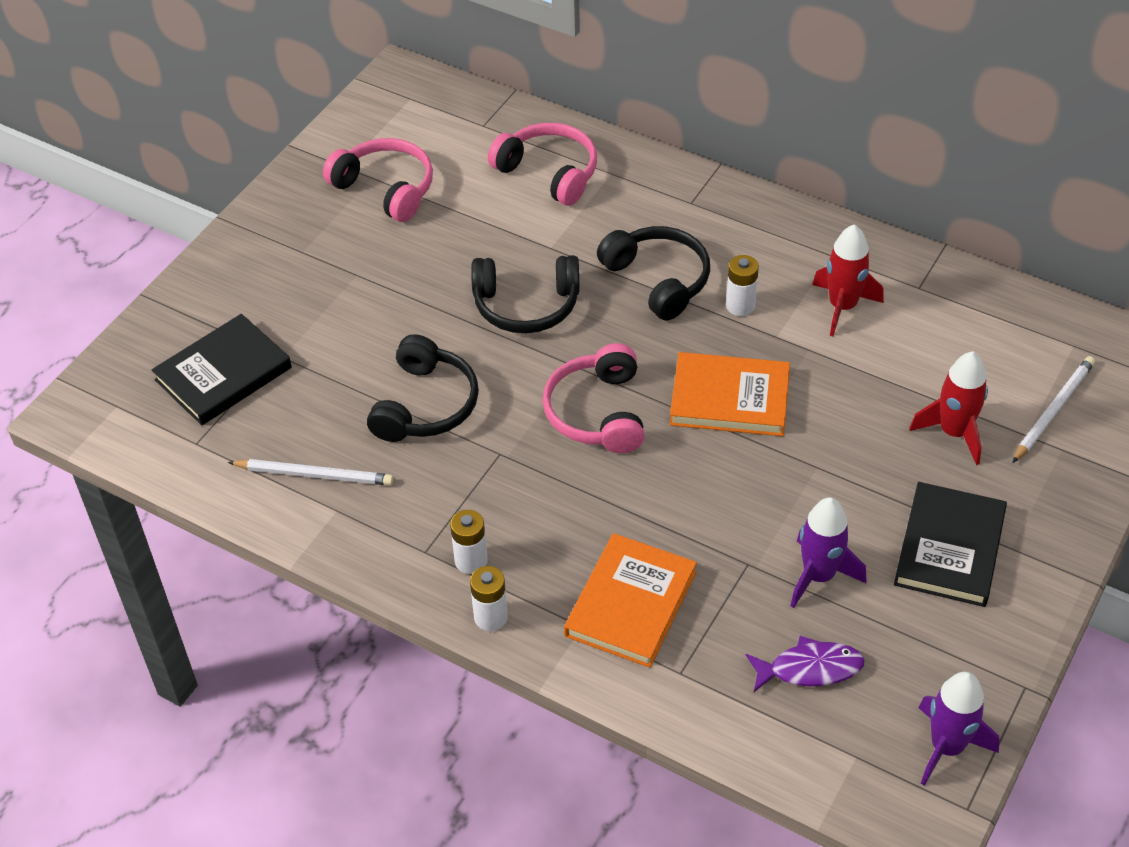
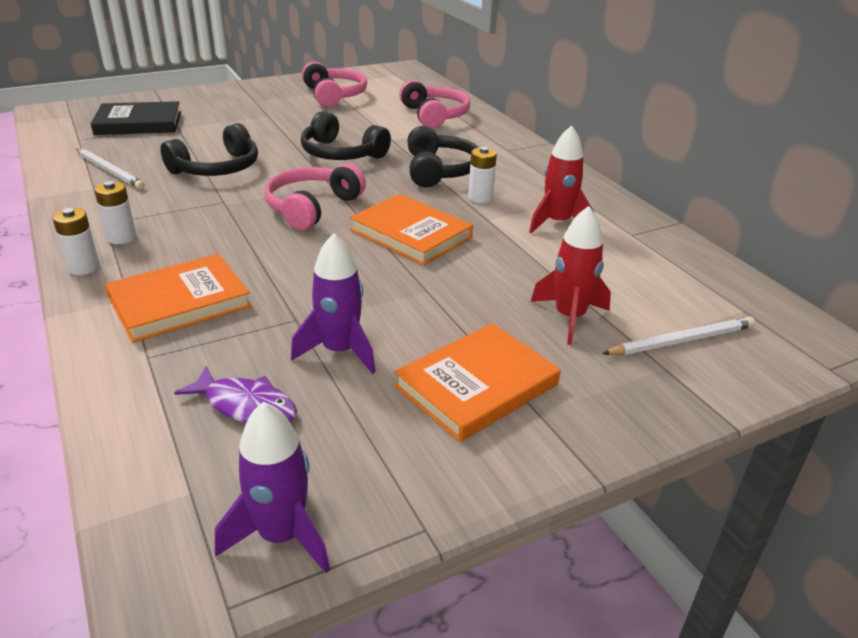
camera: 30 degrees right, 15 degrees down
(949, 548) = (477, 385): black book -> orange book

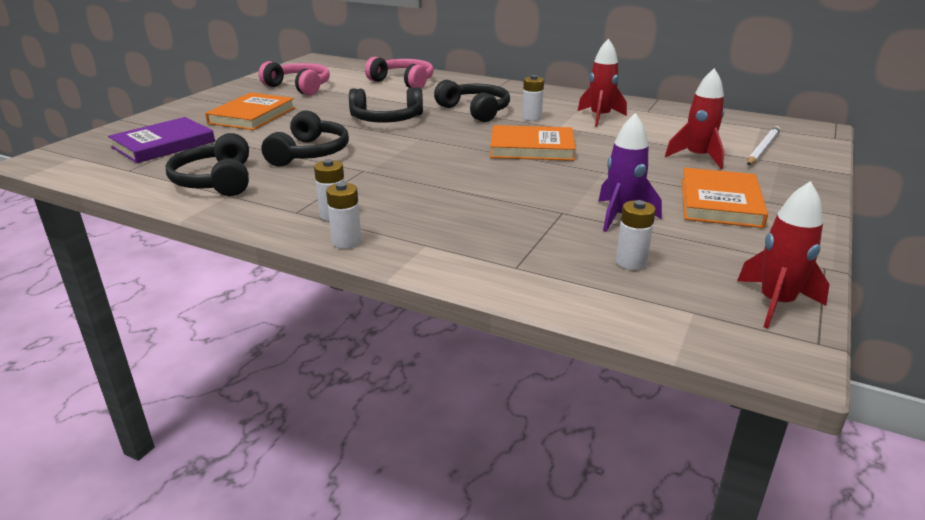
camera: 35 degrees left, 5 degrees down
(109, 170) = (215, 181): white pencil -> black headphones
(138, 123) = (163, 144): black book -> purple book
(179, 302) = (468, 232): orange book -> orange book (252, 115)
(246, 406) = (631, 262): purple fish -> white battery
(281, 535) = (775, 303): purple rocket -> red rocket
(311, 207) = (436, 154): pink headphones -> none

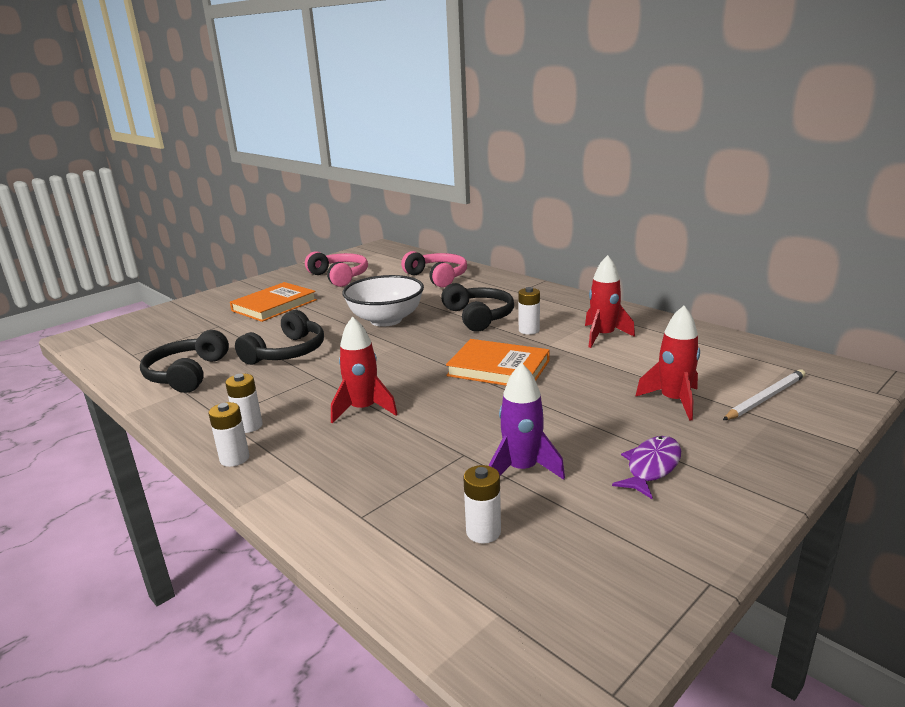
camera: 20 degrees right, 5 degrees down
(163, 144) = (180, 330): purple book -> none
(386, 119) = (386, 320): black headphones -> white bowl
(720, 202) = (651, 467): orange book -> purple fish
(775, 303) = (604, 623): red rocket -> red rocket (363, 409)

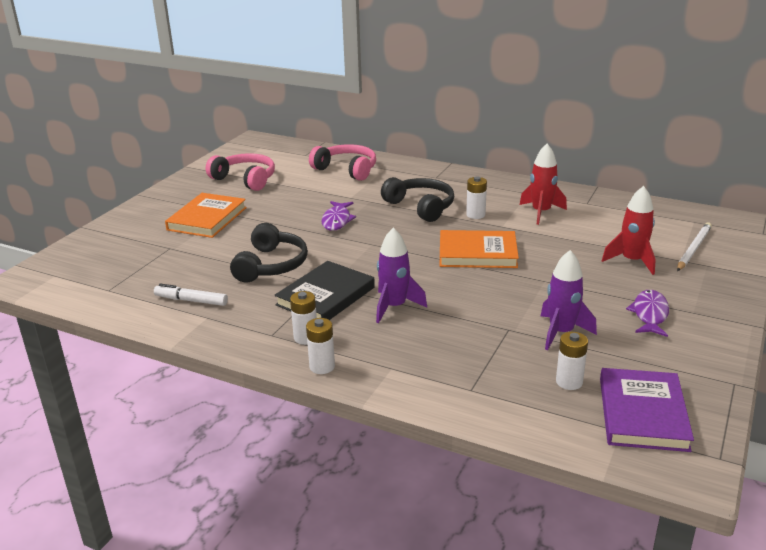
camera: 20 degrees left, 5 degrees up
(186, 374) = (191, 301): black headphones -> white marker
(307, 388) = (326, 296): none -> black book
(363, 409) = (394, 307): red rocket -> purple rocket
(386, 320) = (337, 220): white bowl -> purple fish
(546, 596) = (642, 413): none -> purple book

